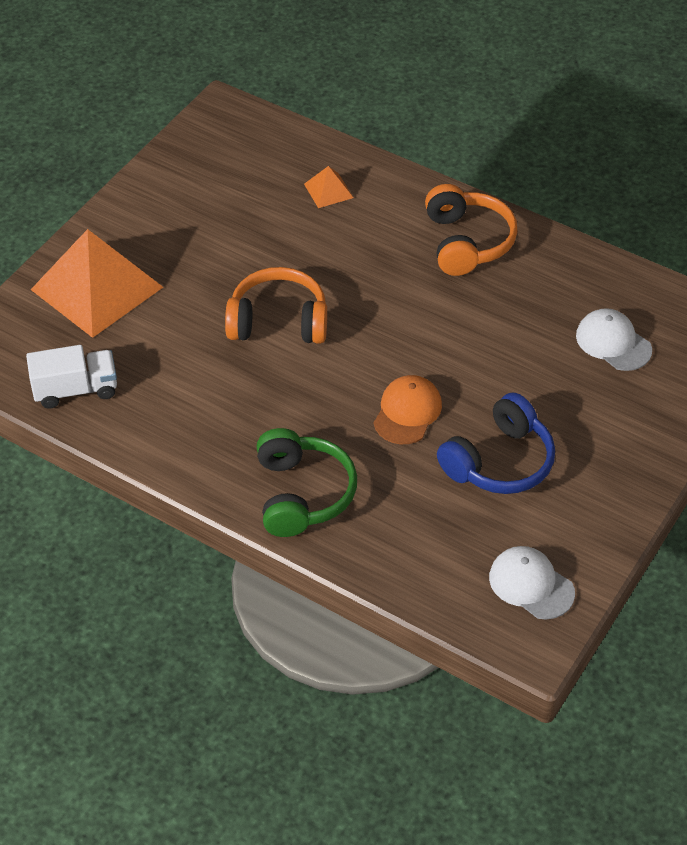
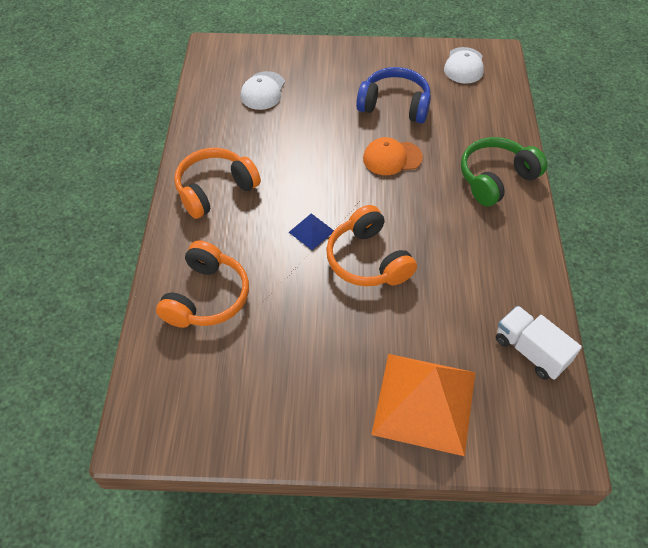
camera: 120 degrees left, 5 degrees up
(328, 190) = (207, 297): orange pyramid -> orange headphones
(350, 294) = (311, 231): none -> blue pyramid

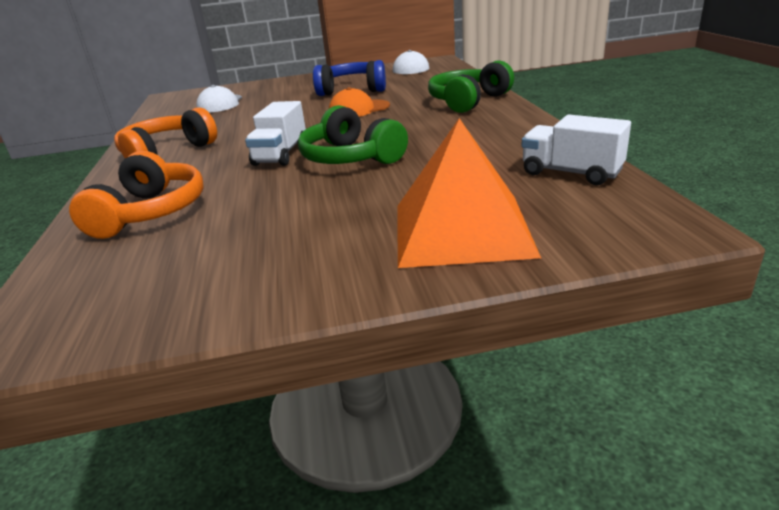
camera: 10 degrees left, 25 degrees down
(311, 231) = (281, 155): blue pyramid -> white truck
(368, 260) = (351, 158): orange headphones -> green headphones

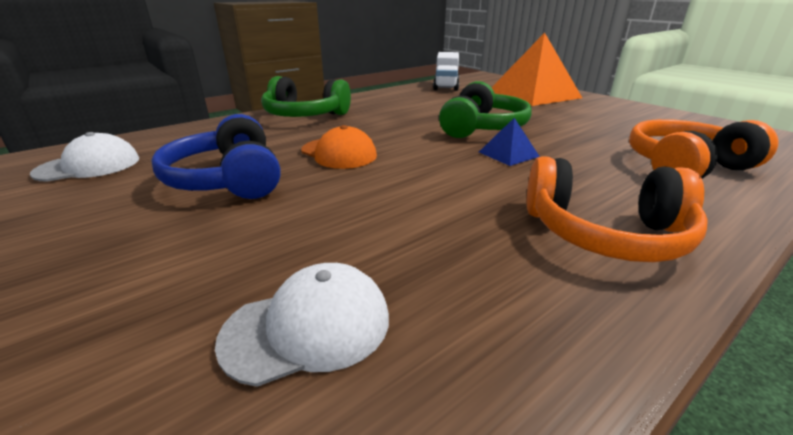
camera: 120 degrees left, 0 degrees up
(281, 155) = (508, 154): white truck -> blue pyramid

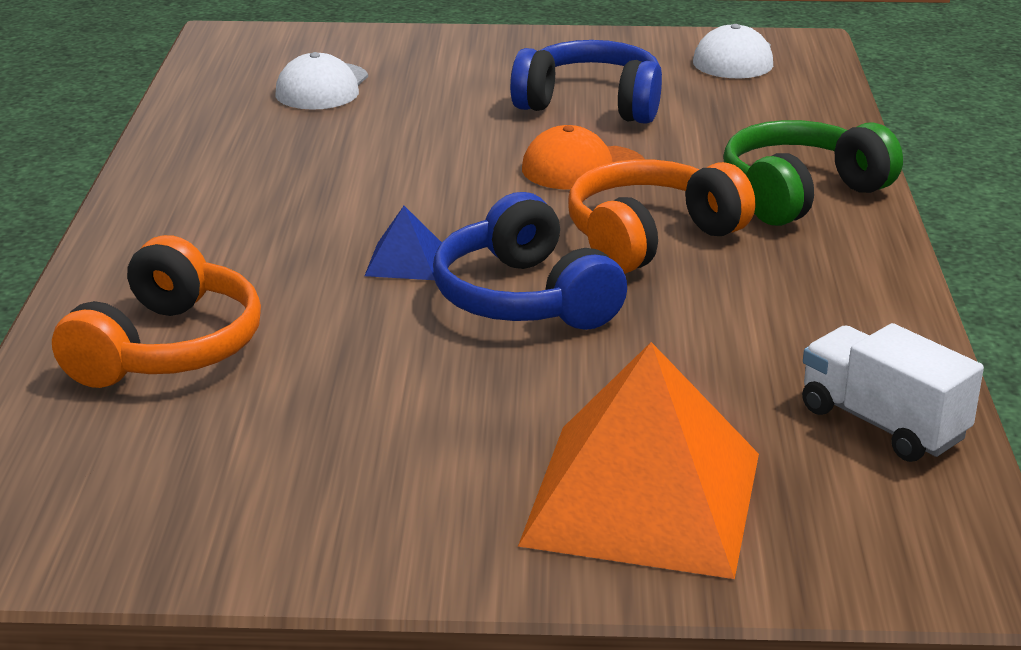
camera: 130 degrees right, 0 degrees up
(481, 128) = (525, 298): green headphones -> blue headphones
(604, 233) = (207, 208): orange headphones -> orange headphones (650, 238)

